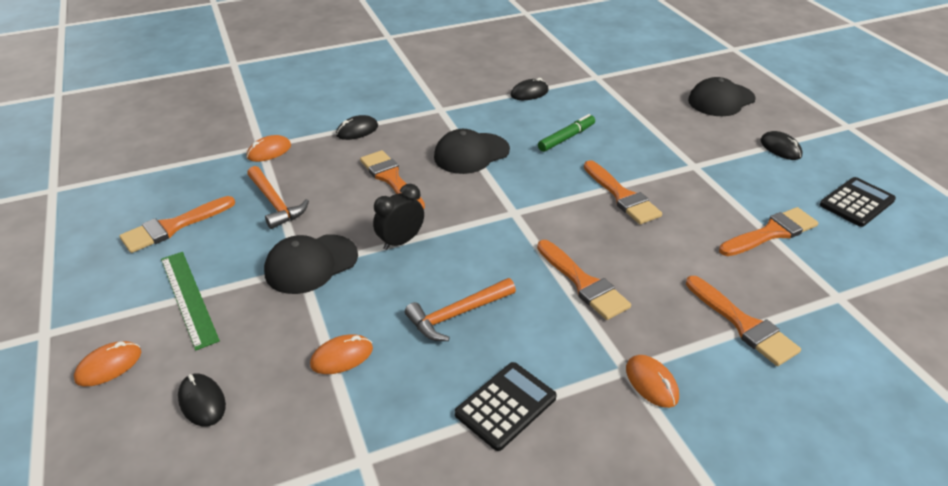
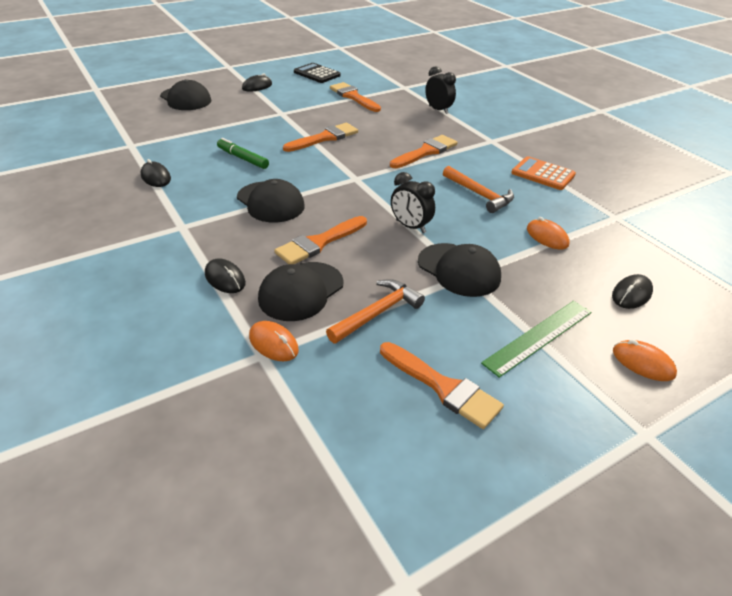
camera: 100 degrees left, 0 degrees up
(323, 166) = (301, 291): none -> black cap
(505, 406) = (543, 174): black calculator -> orange calculator
(651, 383) = (497, 134): orange mouse -> none
(743, 324) = (438, 110): orange brush -> black clock

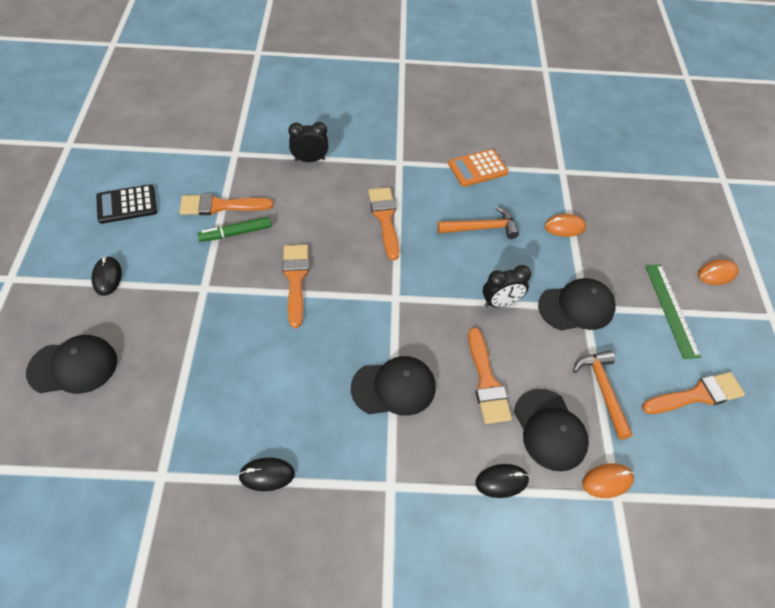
camera: 60 degrees left, 15 degrees up
(243, 158) = (286, 372): green marker -> green marker (236, 233)
(631, 294) = (652, 230): black mouse -> none

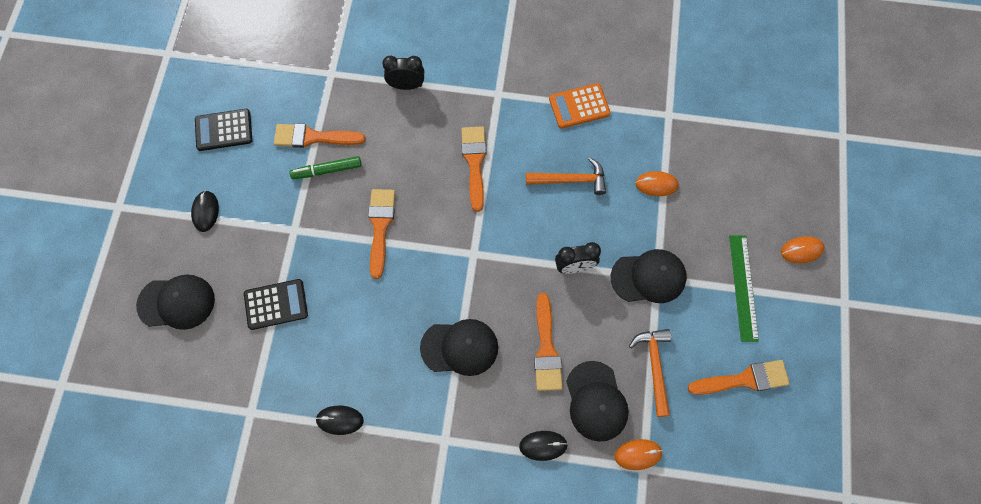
camera: 10 degrees right, 15 degrees up
(187, 360) = (276, 304): none -> black calculator

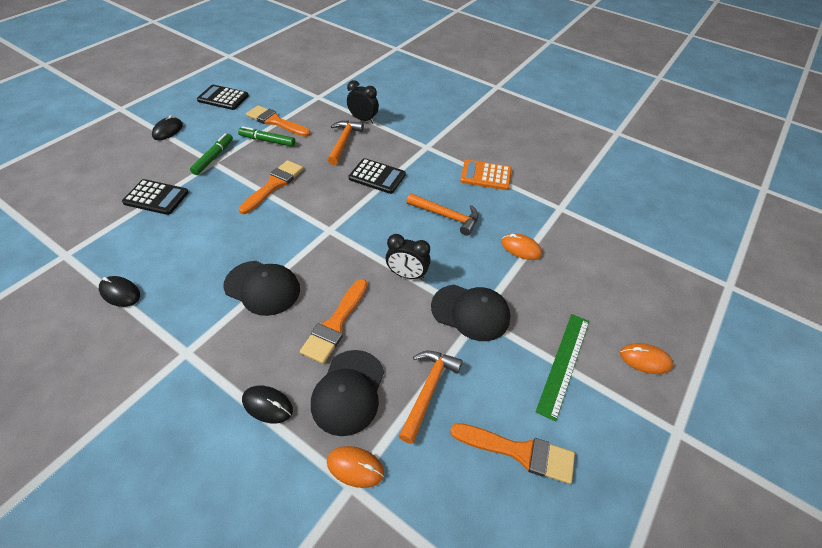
camera: 25 degrees right, 20 degrees down
(176, 302) = (95, 168): black cap -> none
(289, 224) = (213, 158): none -> green marker
(408, 131) = (343, 142): none -> orange hammer
(474, 162) = (377, 176): orange brush -> black calculator

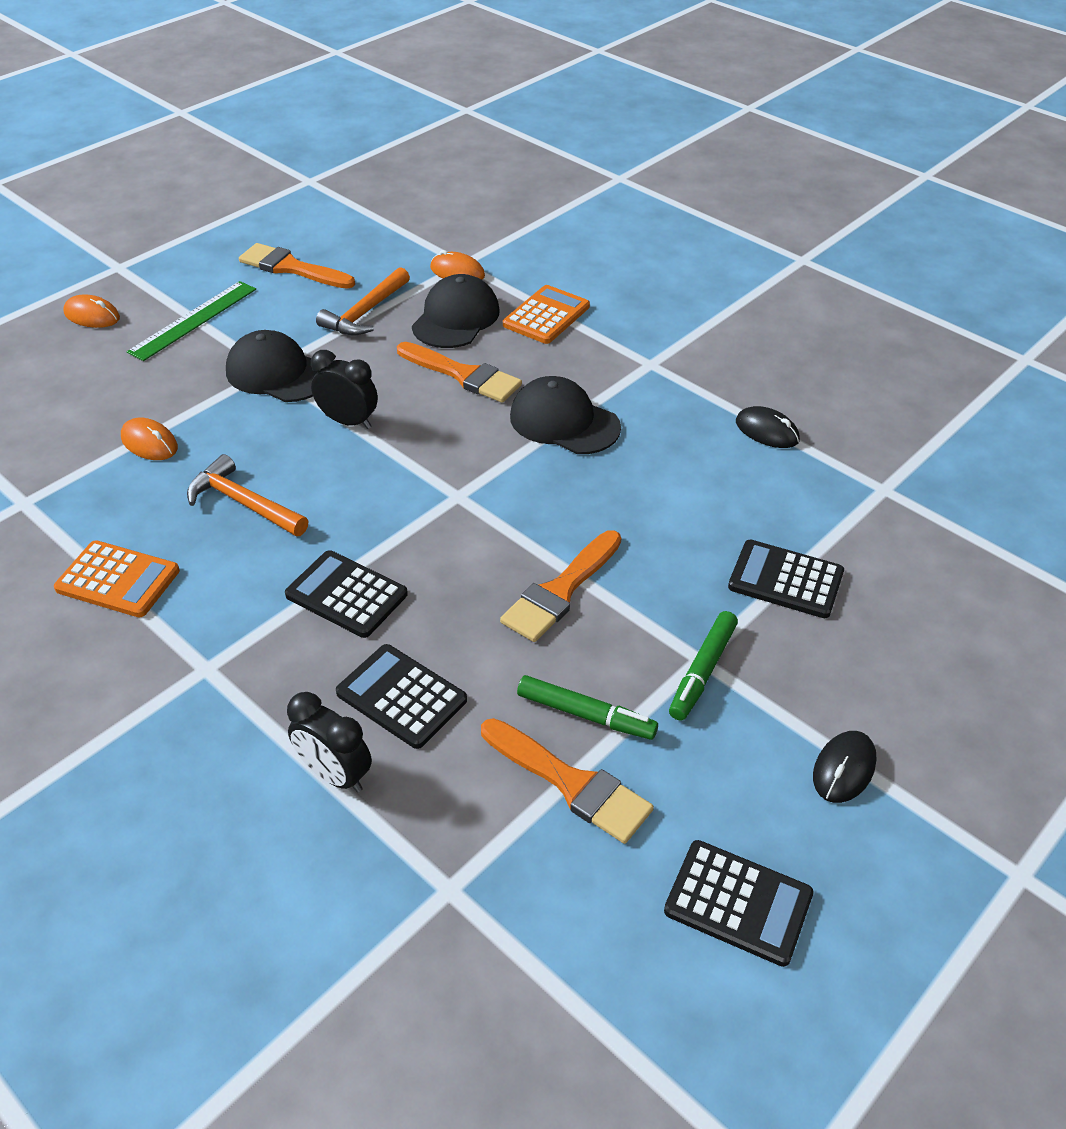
camera: 170 degrees left, 5 degrees down
(267, 405) = (546, 316): black mouse -> orange calculator
(335, 324) = (463, 375): orange brush -> orange brush turned 90 degrees clockwise
(343, 142) = (401, 696): orange hammer -> black calculator

